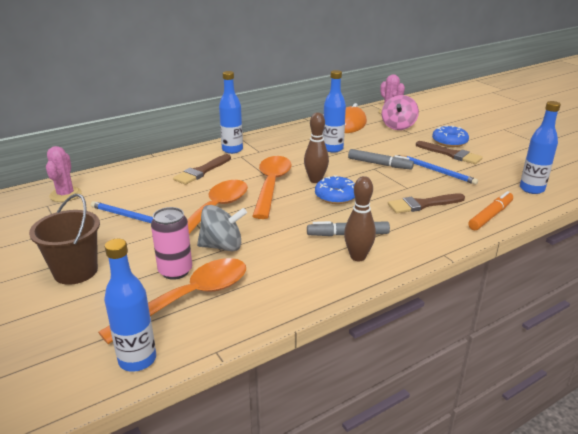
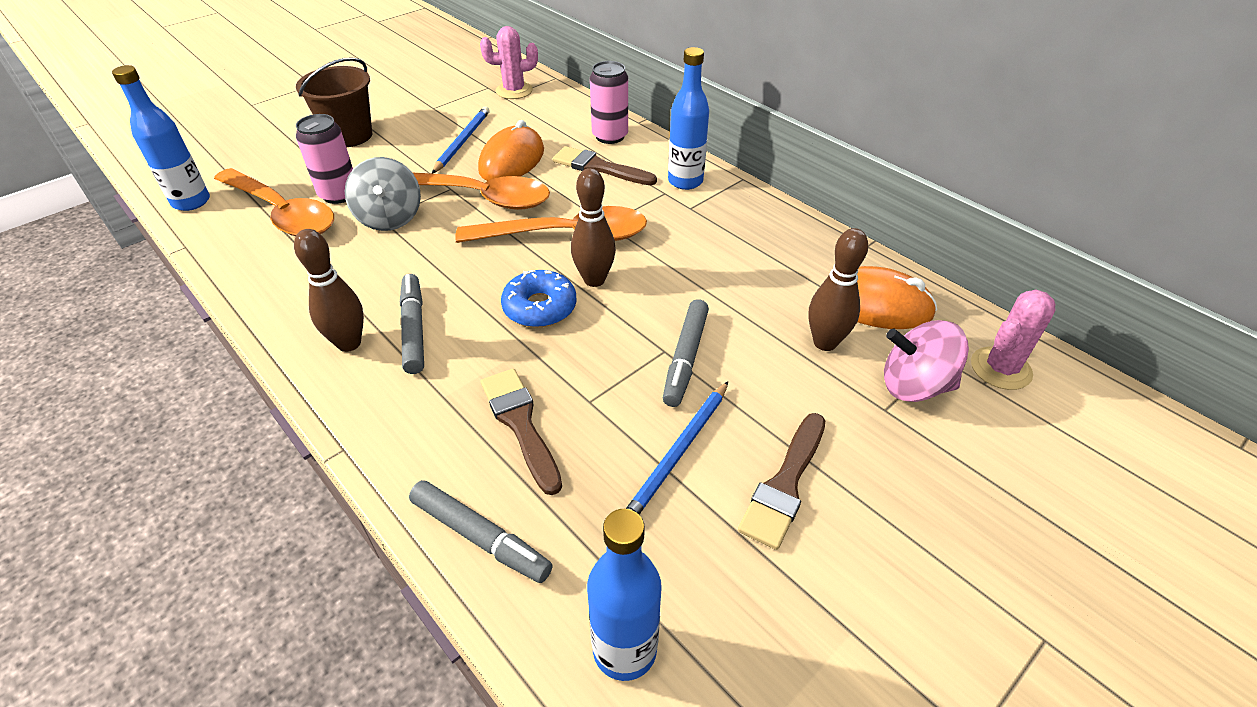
camera: 80 degrees right, 15 degrees up
(165, 165) = (610, 136): none -> pink can
(173, 199) = (512, 160): none -> orange mouse
(332, 149) = (736, 290): blue bottle -> none
(372, 137) = (825, 342): none -> brown bowling pin
(449, 142) = (865, 486): blue donut -> none
(490, 216) = (480, 536): orange marker -> grey marker

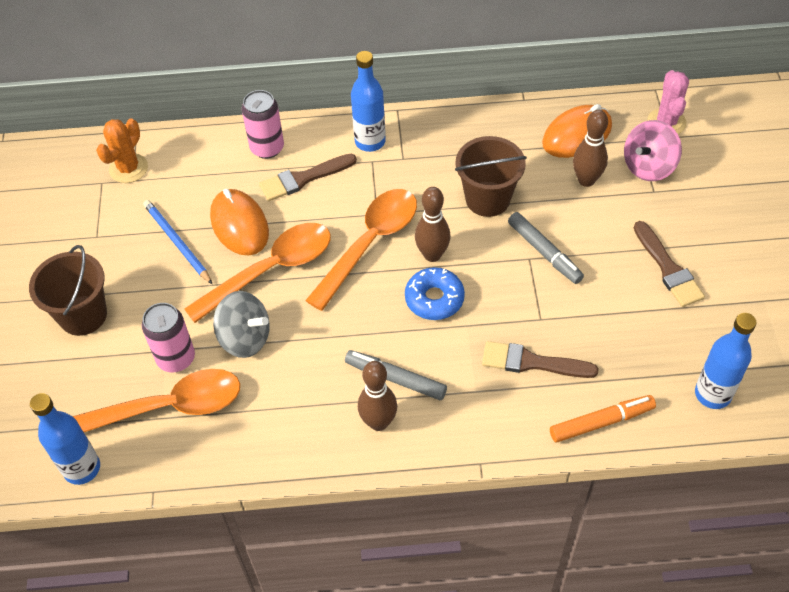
camera: 50 degrees left, 10 degrees up
(480, 536) = (600, 422): grey marker -> orange marker
(514, 91) = (128, 168): pink cactus -> orange cactus
(678, 453) = (612, 300): blue pencil -> none
(707, 282) = (487, 199): none -> brown bucket

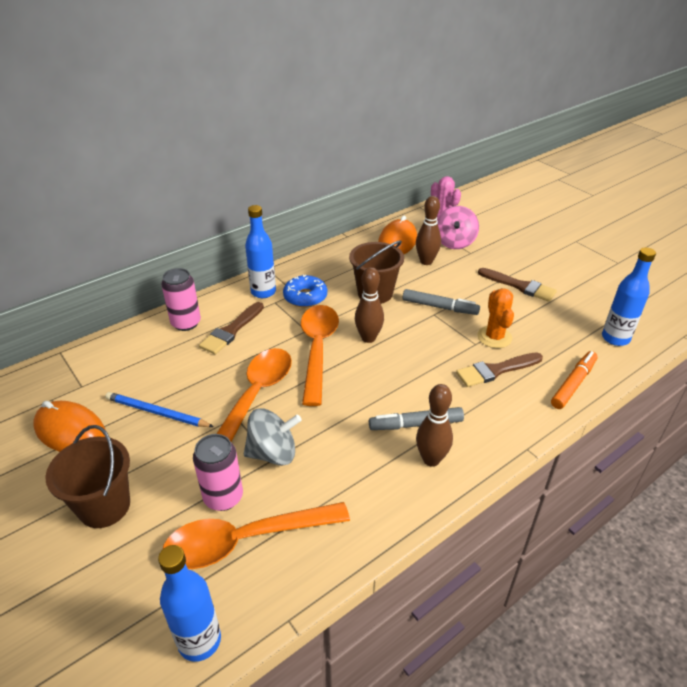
camera: 35 degrees left, 15 degrees down
(128, 168) = (71, 380): orange cactus -> orange cactus (494, 337)
(167, 407) = (245, 540): orange spoon -> orange spoon turned 150 degrees counterclockwise
(239, 225) = (203, 379): orange mouse -> orange mouse (70, 431)
(434, 299) = (395, 363): blue donut -> blue donut (305, 297)

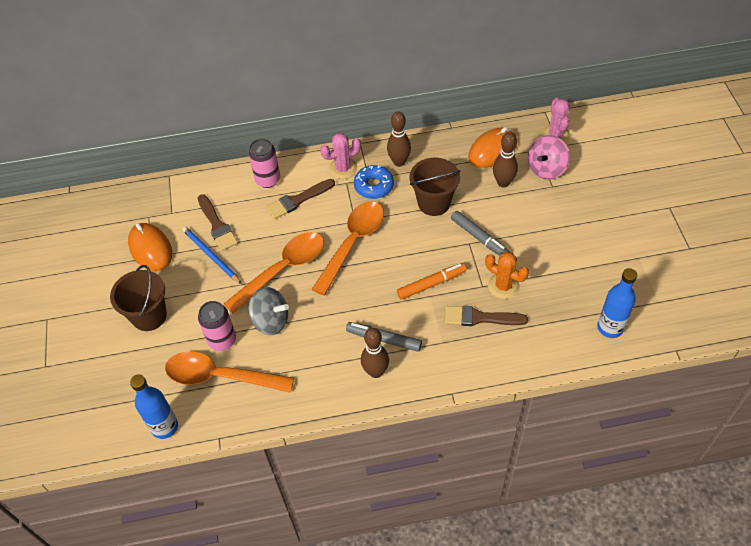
camera: 30 degrees right, 15 degrees up
(263, 292) = (343, 168): blue bottle -> pink cactus
(368, 338) = (399, 247): brown bowling pin -> brown bowling pin (399, 162)
(494, 337) = (503, 286): orange cactus -> orange cactus turned 75 degrees counterclockwise
(520, 286) = (569, 241): brown brush -> brown brush (217, 225)
(573, 384) = (533, 355): orange marker -> orange marker (431, 284)

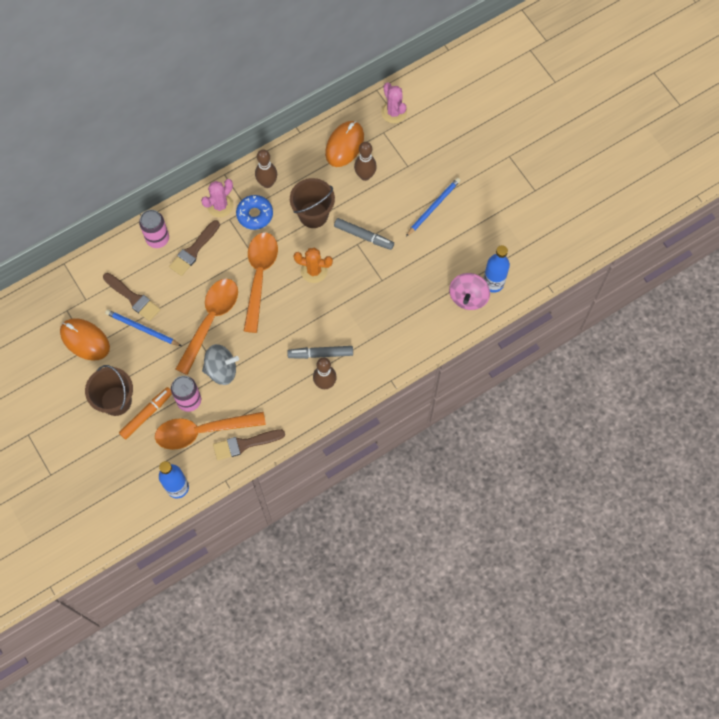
camera: 25 degrees left, 15 degrees up
(431, 284) = (339, 292): orange marker -> orange marker (146, 414)
(480, 318) = (390, 309): brown brush -> brown brush (245, 444)
(503, 286) = (398, 274): orange cactus -> orange cactus (314, 270)
(546, 168) = (397, 149): pink spinning top -> pink spinning top (468, 297)
(567, 232) = (433, 207): none -> blue pencil

